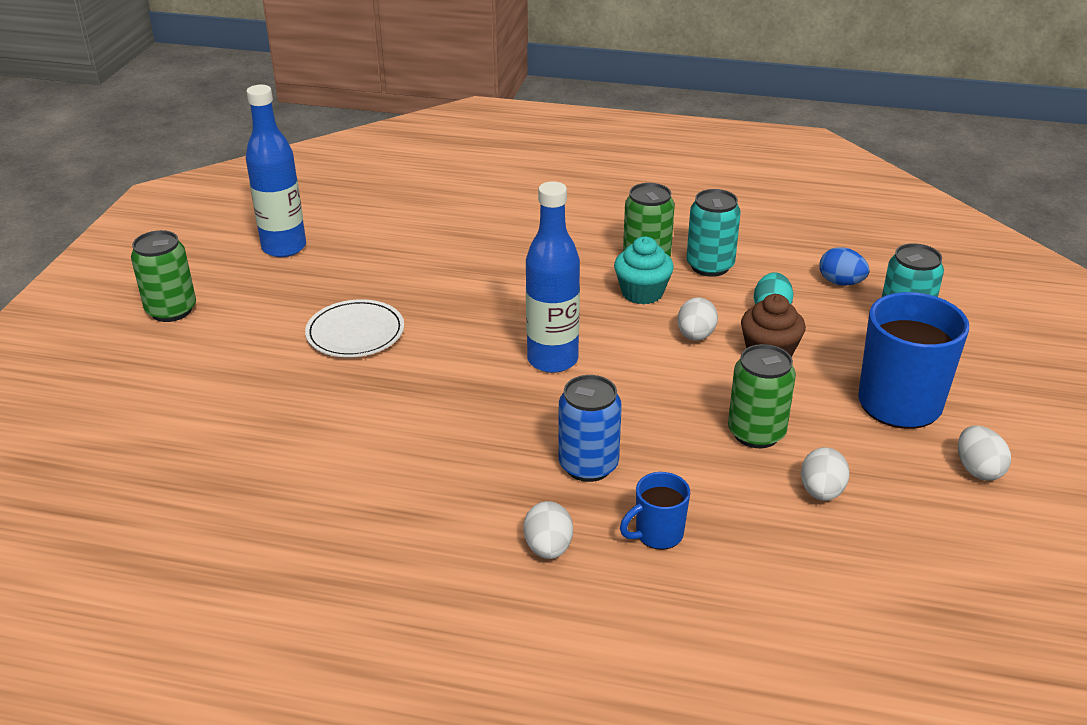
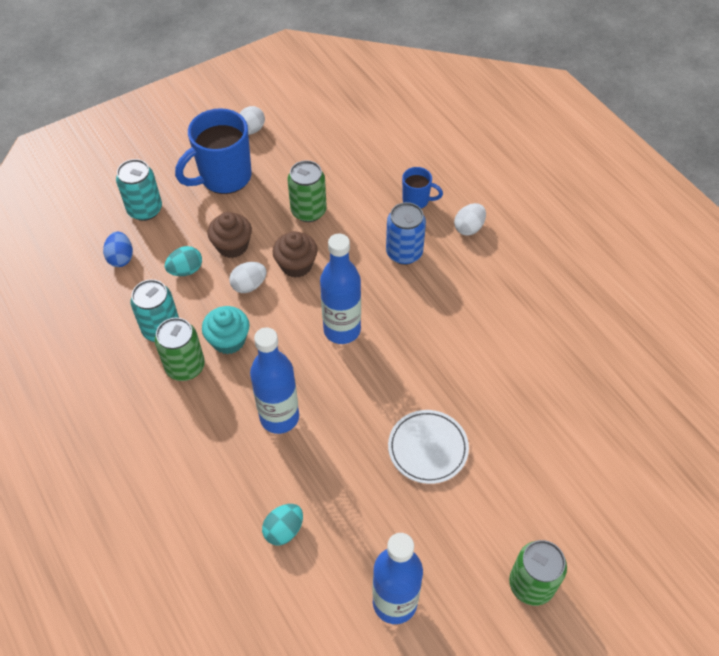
camera: 135 degrees left, 20 degrees up
(419, 233) = (284, 530): none -> turquoise egg
(517, 278) = (279, 417): none -> blue bottle
(681, 379) = (296, 265): none -> brown cupcake
(821, 492) = (326, 168): white egg -> none

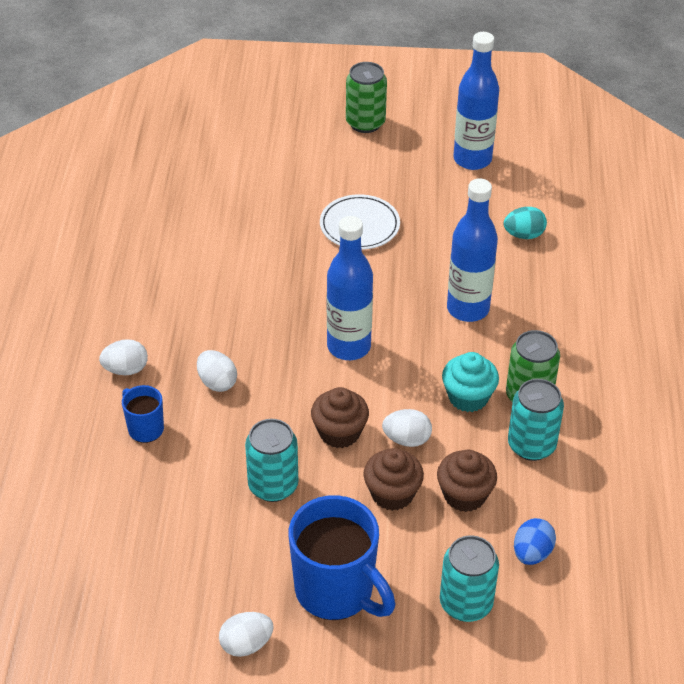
camera: 145 degrees left, 10 degrees down
(186, 270) = (464, 495): turquoise egg -> brown cupcake
(224, 177) = (336, 591): blue mug -> blue mug turned 45 degrees clockwise
(308, 211) = (273, 486): green can -> turquoise can
(404, 253) = (217, 382): blue can -> white egg

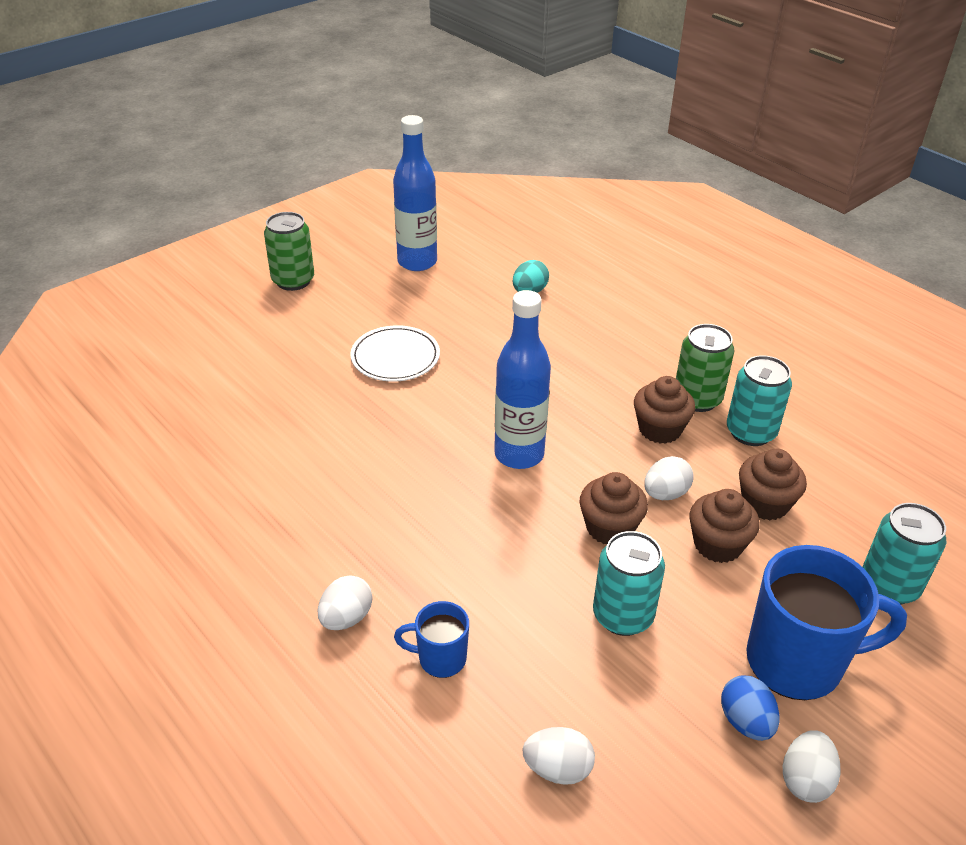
camera: 45 degrees left, 5 degrees down
(217, 382) = (450, 564): white egg -> white egg (557, 769)
(468, 309) = (566, 366): blue bottle -> none
(468, 397) = (660, 429): turquoise cupcake -> brown cupcake
(532, 553) = (868, 509): blue egg -> blue egg (745, 722)

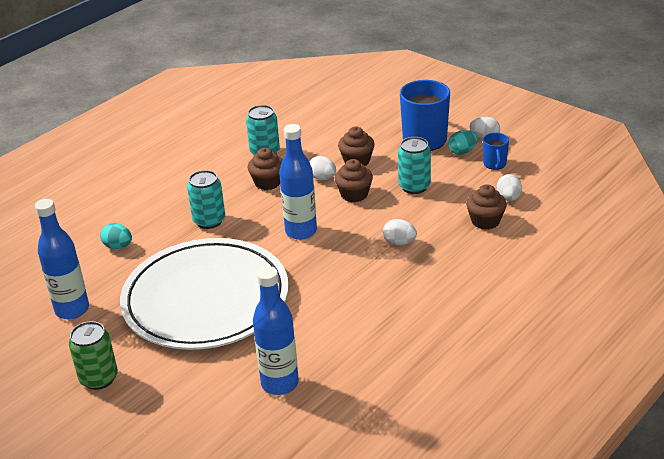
camera: 95 degrees left, 5 degrees down
(208, 409) = (280, 383): none -> blue bottle
(346, 618) = (449, 276): white egg -> white egg (399, 242)
(395, 357) = (206, 299): white plate -> white plate, size x2.45
(440, 658) = (463, 239): blue mug -> blue mug (495, 164)
(697, 399) = (237, 171): green can -> none
(745, 722) = (462, 152): blue egg -> turquoise egg
(765, 503) = (322, 148): brown cupcake -> brown cupcake (485, 221)
(889, 586) = (369, 115): turquoise can -> turquoise can (209, 221)

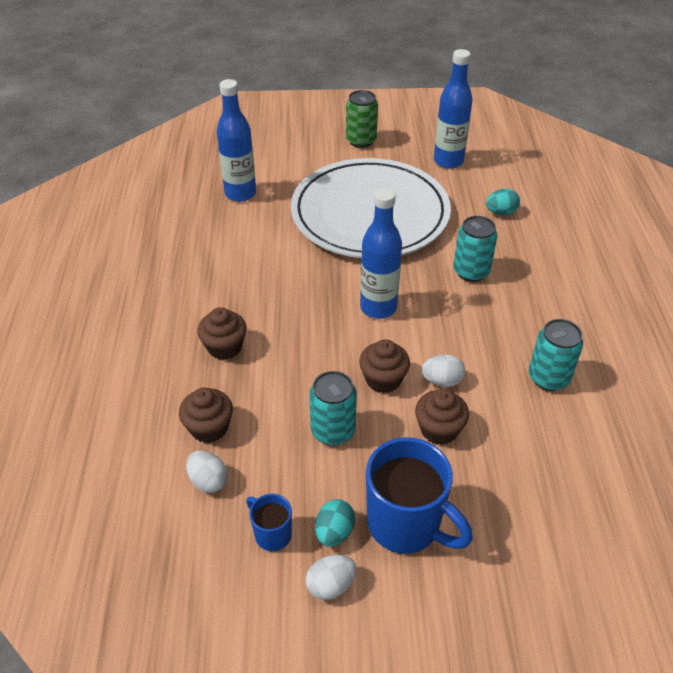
camera: 135 degrees right, 10 degrees up
(267, 182) = (486, 341): brown cupcake -> brown cupcake (224, 347)
(399, 242) = (274, 348): white egg -> none

